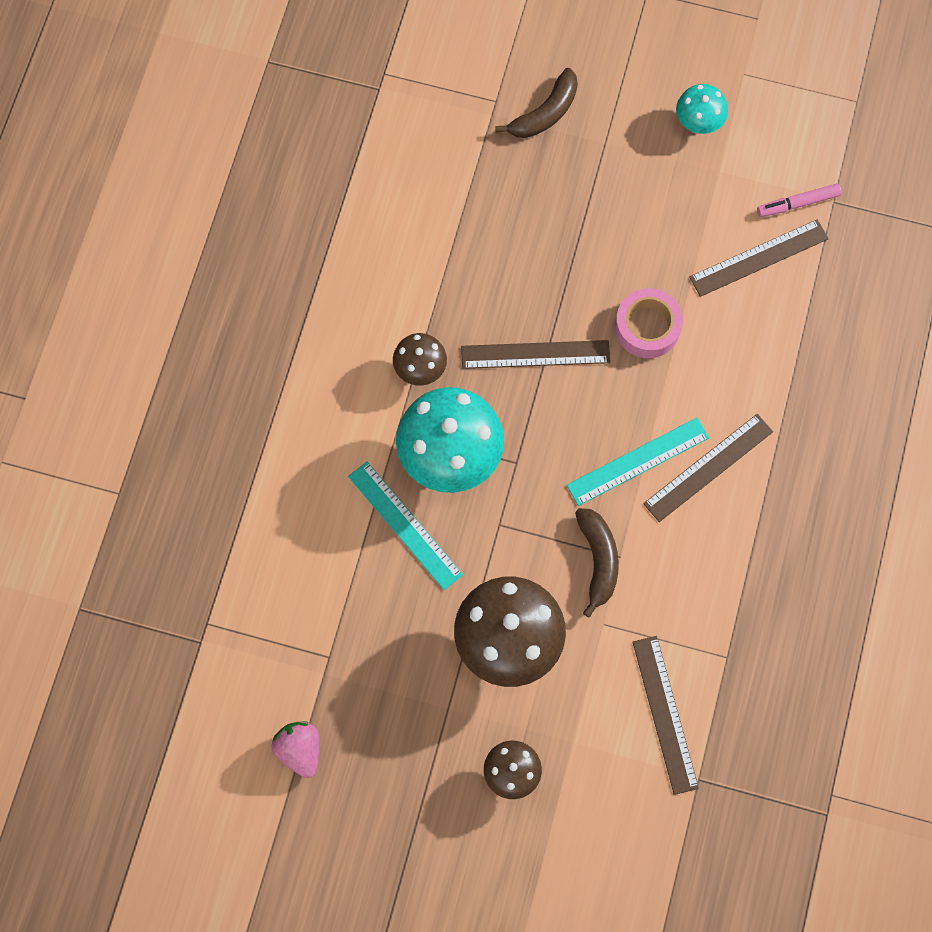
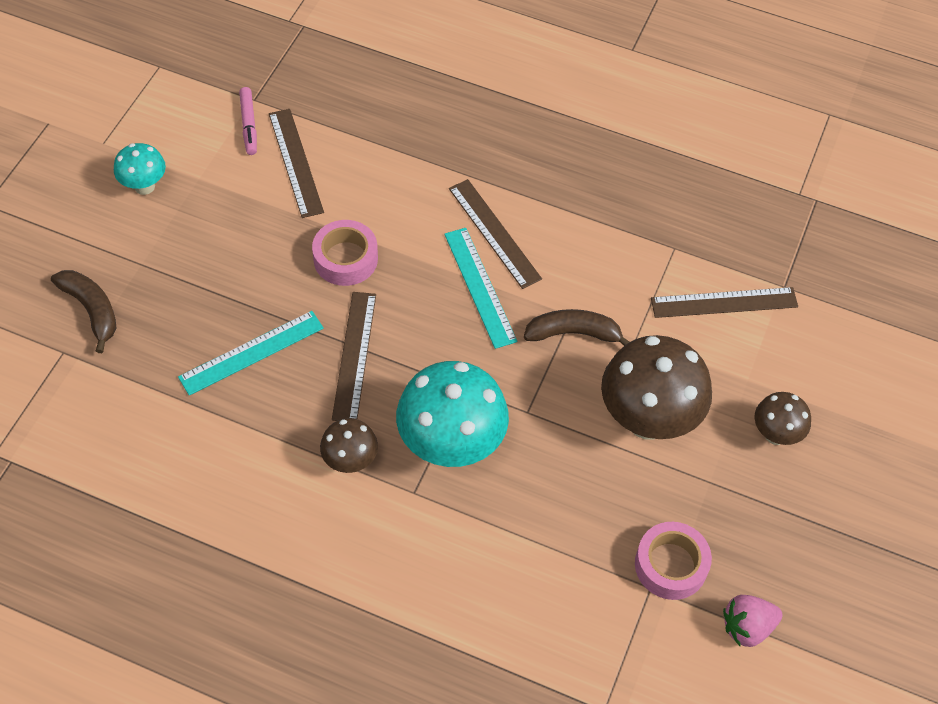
camera: 85 degrees left, 15 degrees down
(354, 674) = (670, 565): none -> pink tape
(405, 525) = (517, 497): turquoise ruler -> turquoise ruler (251, 352)

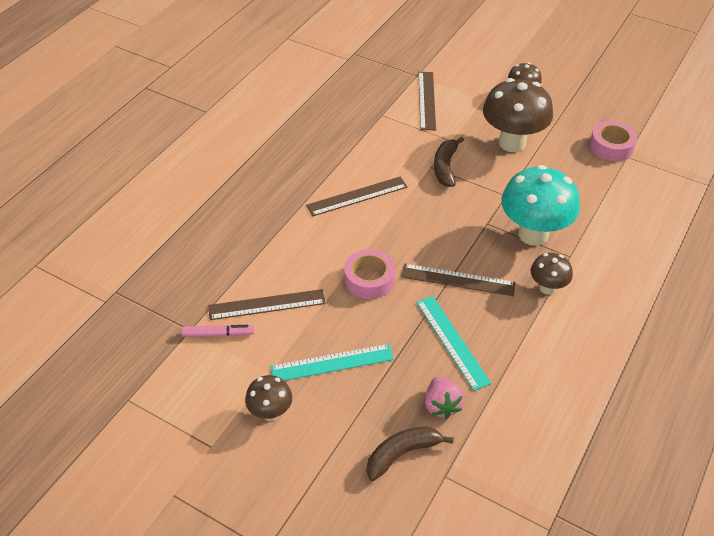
camera: 80 degrees left, 10 degrees down
(144, 186) = (270, 412): turquoise mushroom -> brown mushroom
(480, 287) = (403, 208): turquoise ruler -> turquoise ruler (332, 363)
(747, 627) = (646, 123): pink strawberry -> pink strawberry (441, 405)

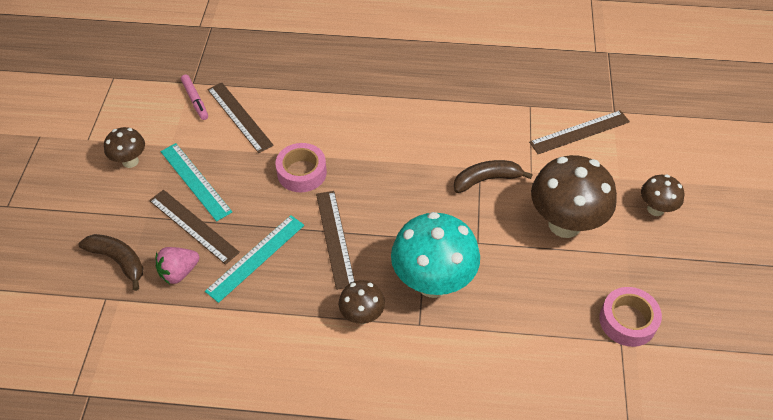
camera: 65 degrees right, 5 degrees up
(357, 196) = (402, 128): brown ruler -> brown ruler (193, 226)

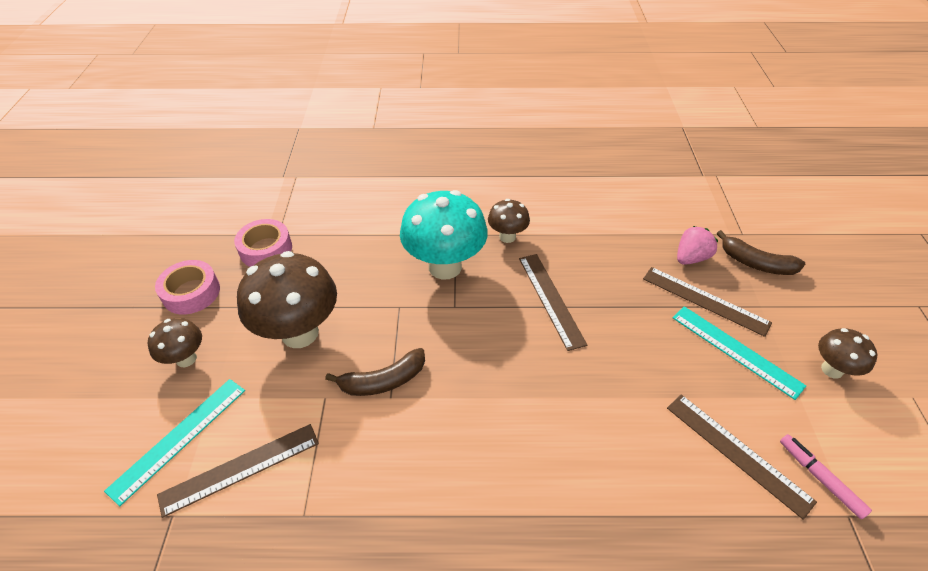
camera: 175 degrees right, 5 degrees down
(255, 257) = (624, 276): turquoise ruler -> turquoise ruler (179, 438)
(302, 172) = (614, 372): pink tape -> pink tape (191, 293)

